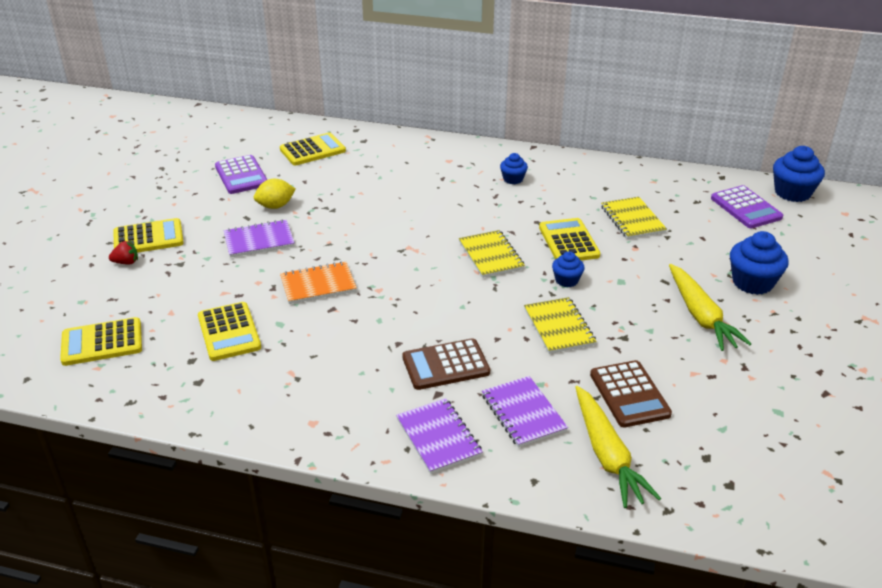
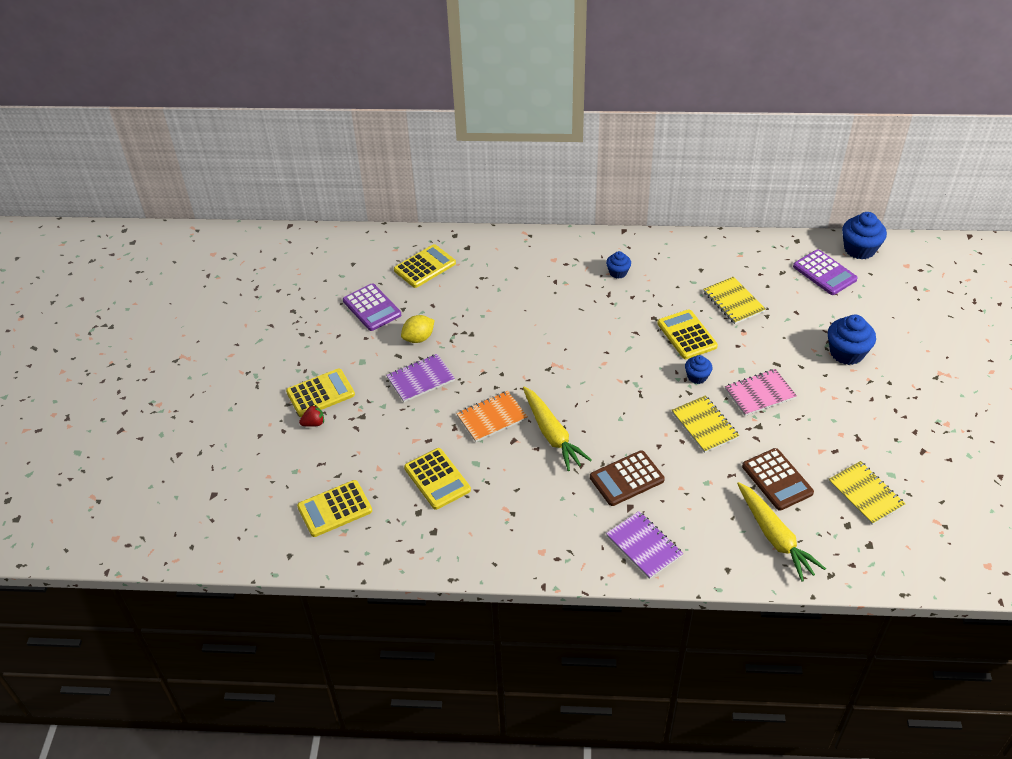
camera: 10 degrees left, 10 degrees up
(491, 255) = (626, 361): yellow notebook -> yellow notebook (865, 494)
(523, 413) = (701, 512): purple notebook -> none
(635, 306) = (759, 394): none -> pink notebook
(700, 315) = (813, 394): yellow carrot -> yellow carrot (552, 434)

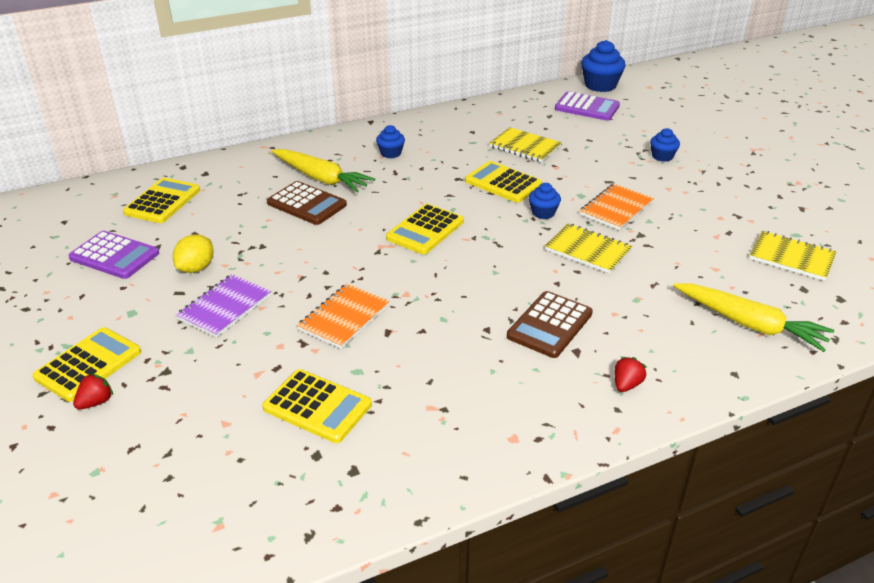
camera: 30 degrees left, 10 degrees down
(335, 509) = (187, 498): yellow calculator -> yellow calculator (425, 230)
(552, 434) = (429, 310): yellow carrot -> yellow carrot (321, 178)
(644, 546) = (626, 385): purple notebook -> red strawberry
(759, 394) = (616, 208): pink notebook -> orange notebook
(777, 480) = (701, 273): brown calculator -> brown calculator (307, 204)
(846, 353) = (662, 156): blue cupcake -> blue cupcake, size x0.57

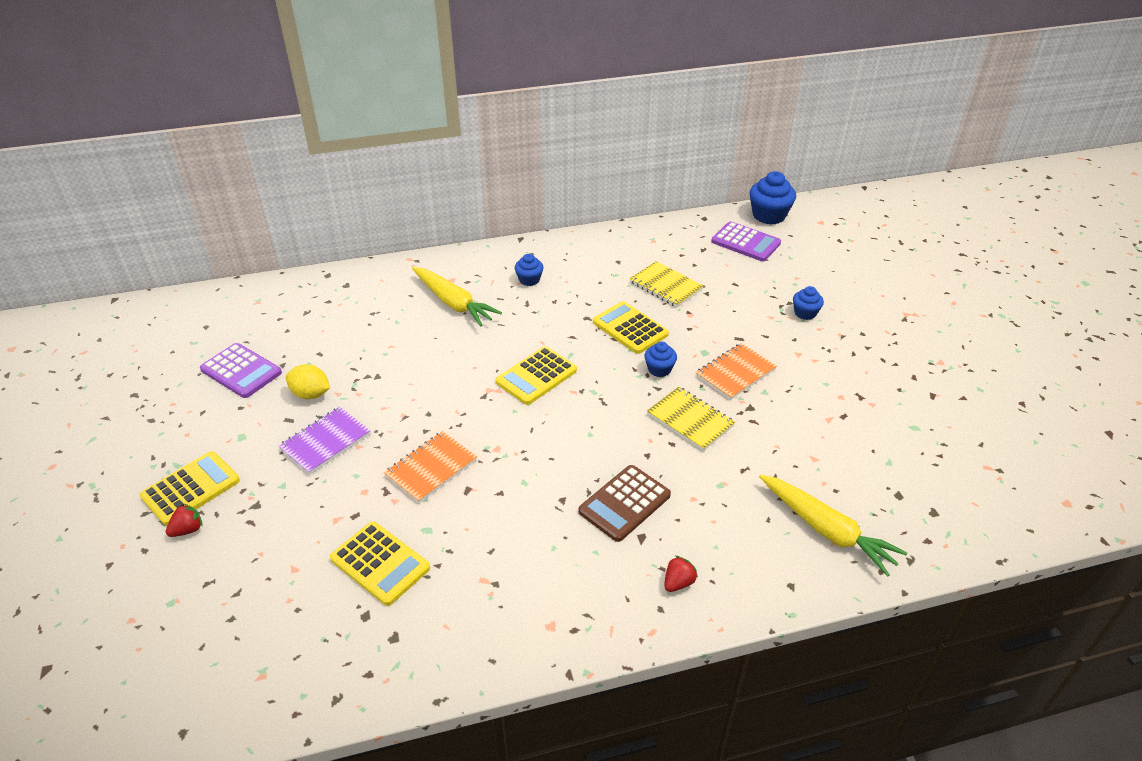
camera: 10 degrees right, 5 degrees up
(163, 201) = (299, 314): yellow calculator -> none
(196, 268) = (311, 394): yellow lemon -> yellow lemon turned 75 degrees clockwise
(307, 204) = (431, 332): brown calculator -> none
(791, 257) = (899, 455): yellow notebook -> none

